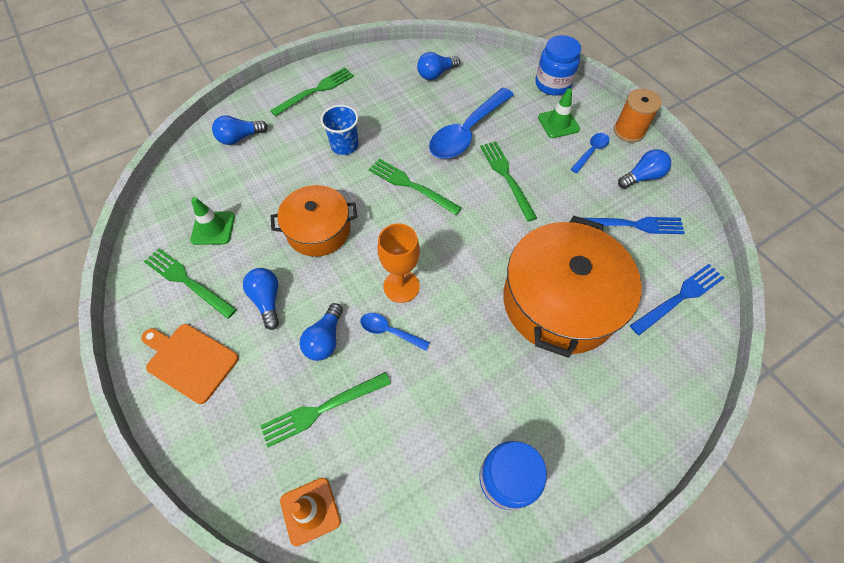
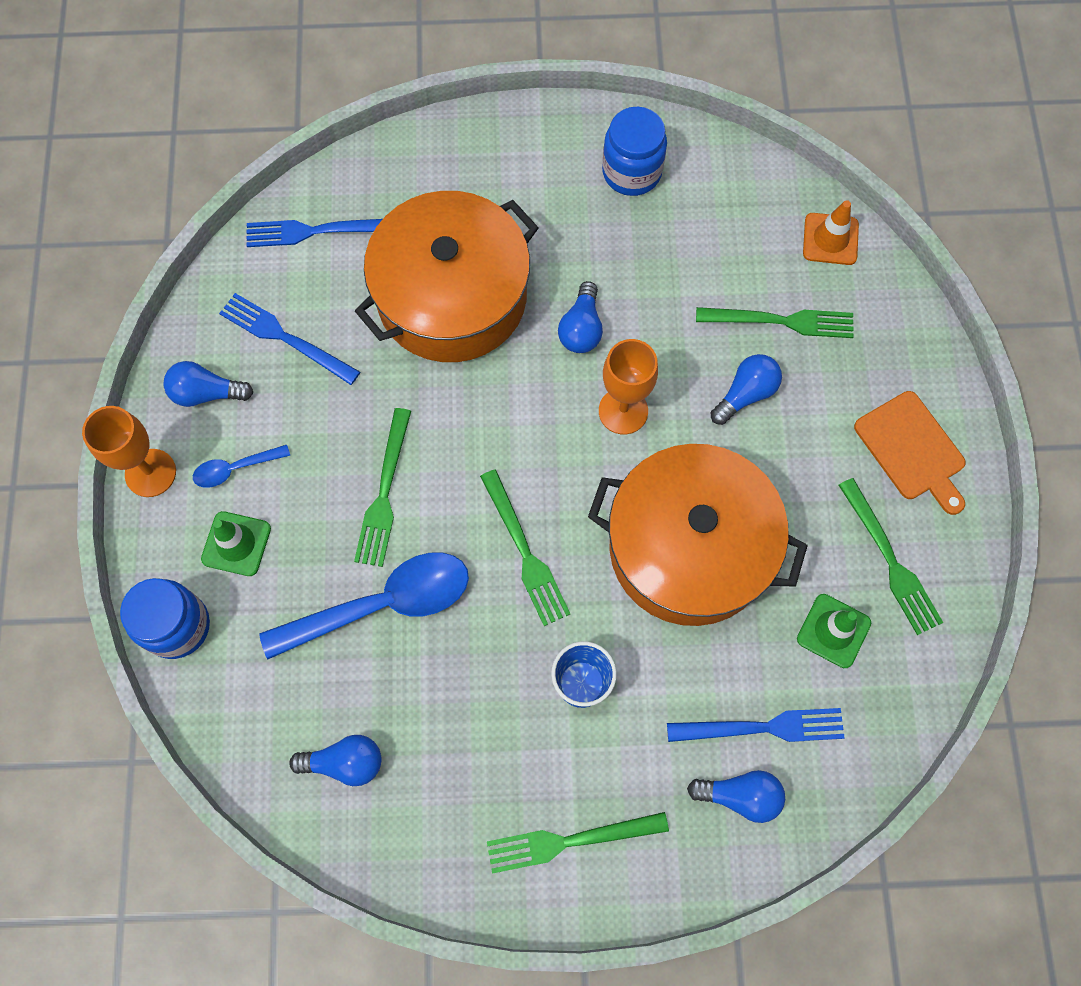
camera: 150 degrees left, 10 degrees up
(238, 168) = (763, 727): none -> blue fork
(267, 300) = (795, 479): blue light bulb -> blue light bulb (581, 328)
(318, 230) = (689, 548): orange pot -> orange pot, size x1.65
(389, 331) = (667, 365): blue spoon -> none
(628, 131) = (150, 473): orange spool -> orange goblet

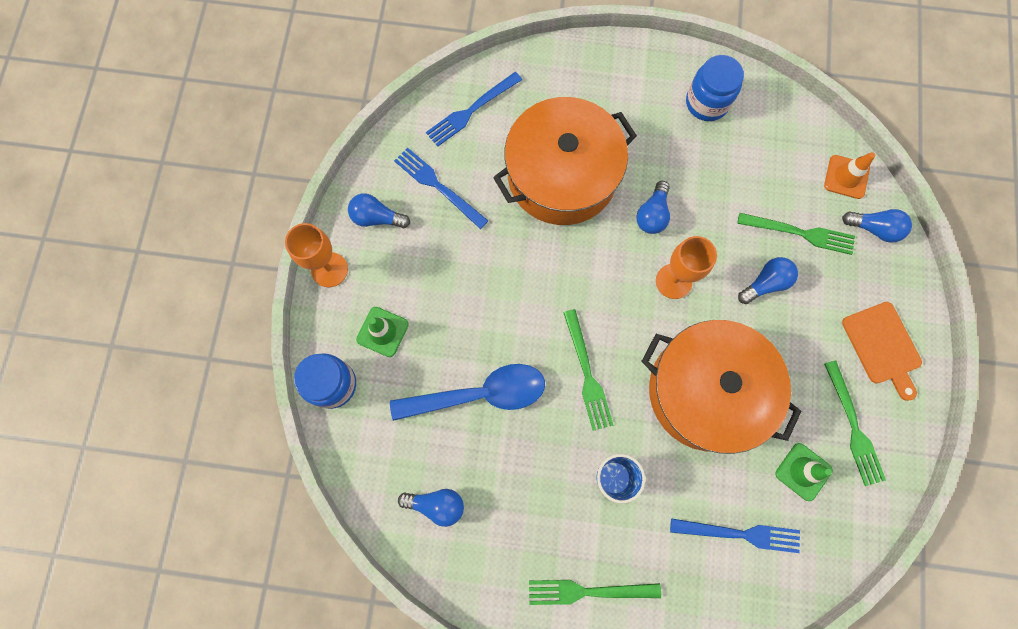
camera: 10 degrees right, 5 degrees up
(235, 469) = (389, 277): blue spoon -> none
(316, 231) = (471, 111): blue fork -> blue fork turned 45 degrees counterclockwise
(384, 493) = (492, 313): green fork -> none
(740, 796) = (716, 581): blue light bulb -> blue light bulb (874, 229)

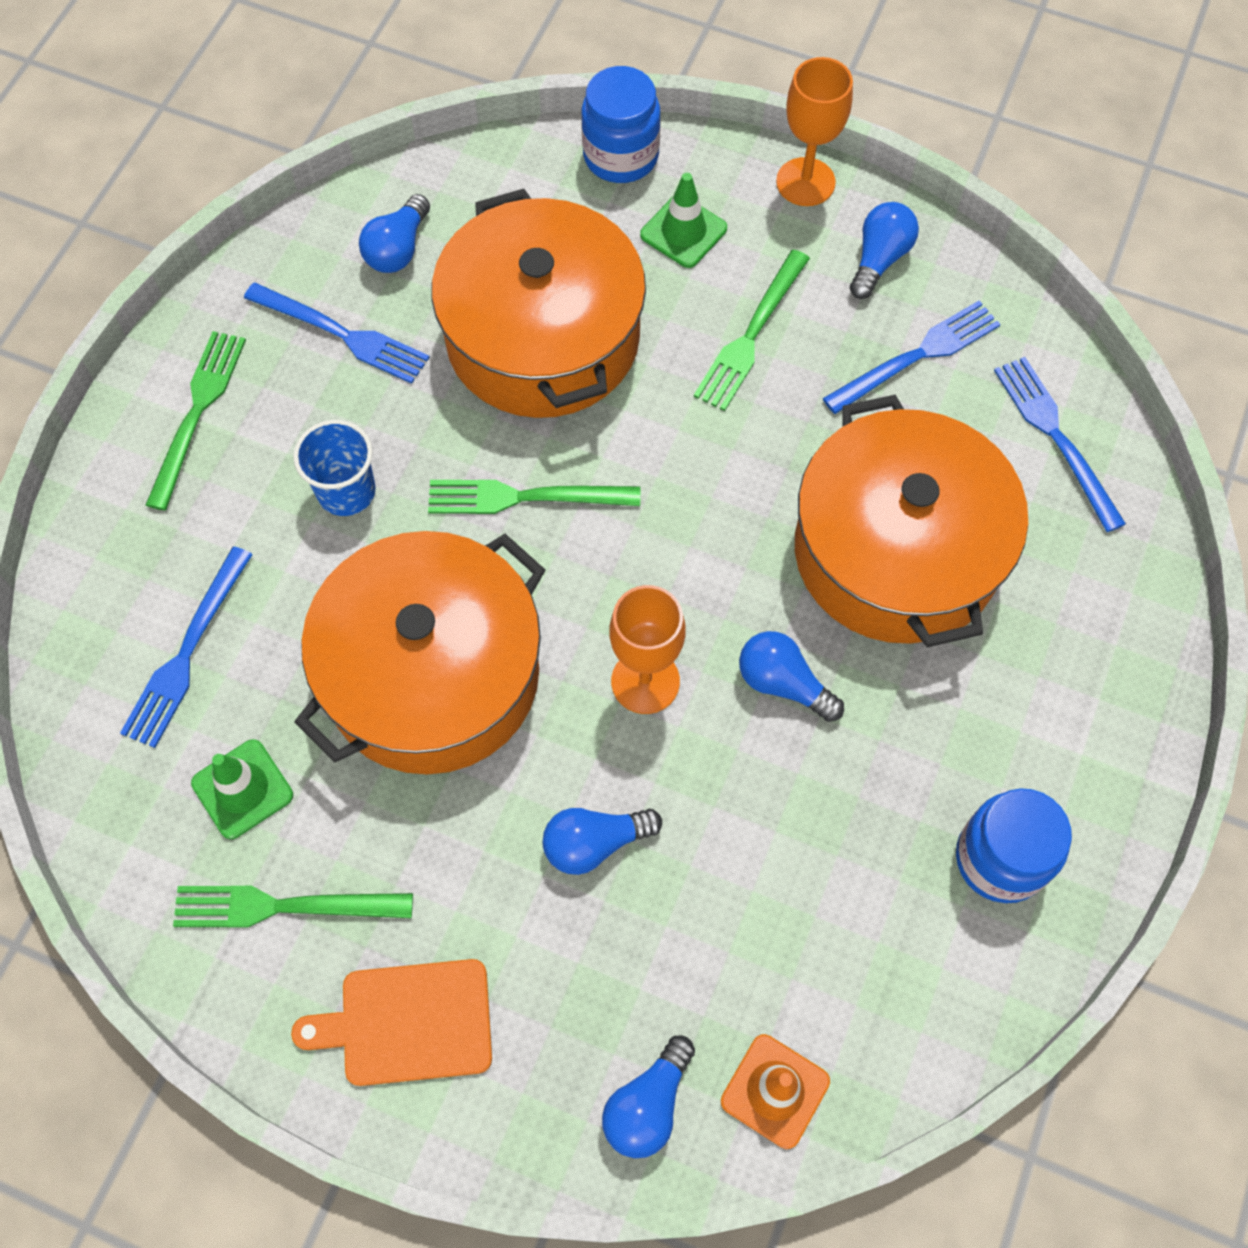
camera: 105 degrees right, 10 degrees down
(479, 394) = (543, 338): blue spoon -> orange pot
(508, 518) = (342, 334): none -> blue fork
(765, 283) = (595, 843): blue light bulb -> blue light bulb turned 90 degrees clockwise
(800, 233) = (677, 947): green fork -> green fork (751, 335)

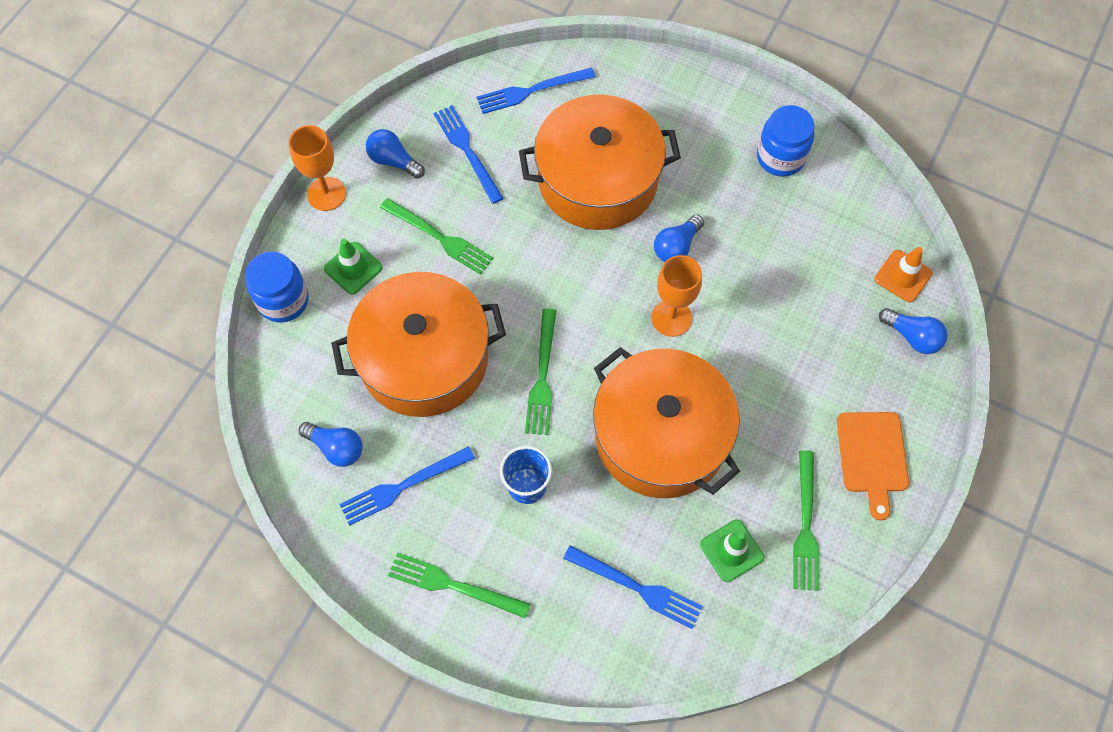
camera: 85 degrees left, 0 degrees up
(342, 334) = (402, 486): blue fork -> blue fork turned 150 degrees counterclockwise
(595, 843) = (769, 352): blue light bulb -> none

